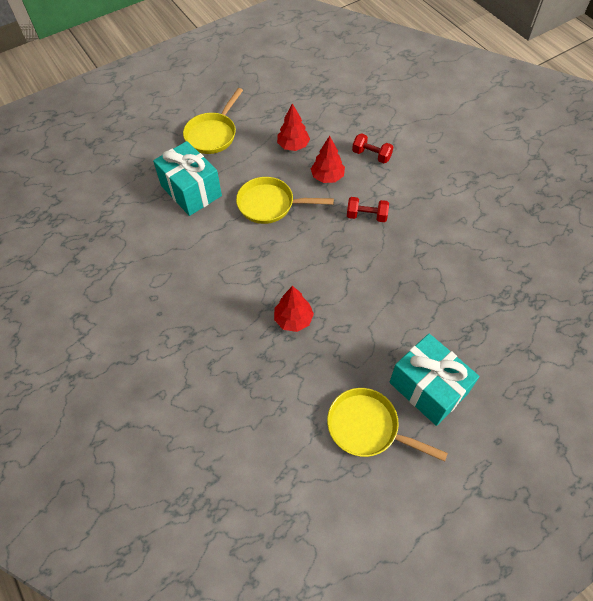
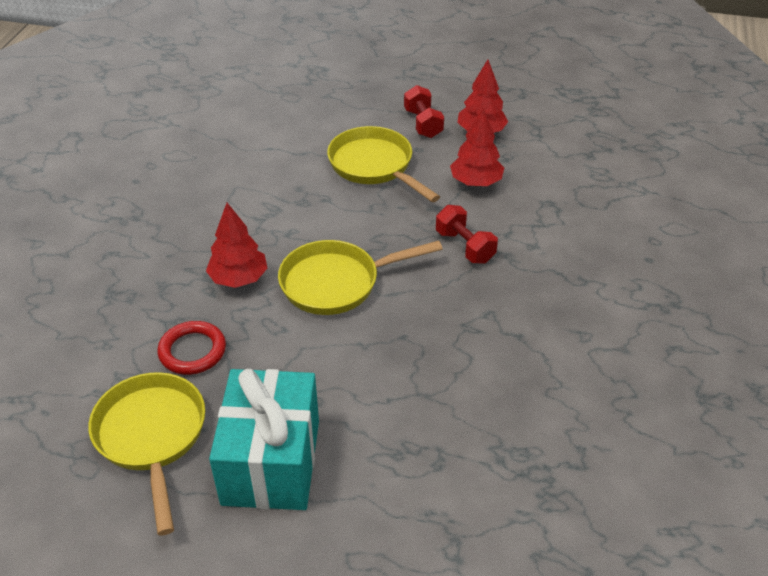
camera: 45 degrees right, 15 degrees down
(191, 191) = (316, 106): turquoise gift -> none
(212, 134) = (410, 74): yellow pan -> yellow pan (336, 283)
(326, 373) = (192, 351): none -> red ring
(371, 155) = (562, 195): red dumbbell -> red dumbbell (423, 124)

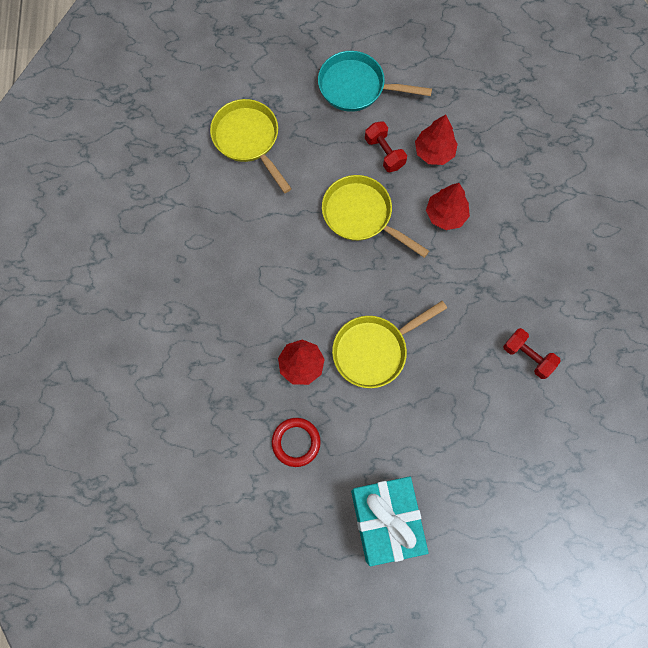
camera: 15 degrees left, 30 degrees up
(152, 436) = (299, 521): yellow pan -> yellow pan (248, 139)
(413, 73) = (356, 87): none -> turquoise pan
(465, 246) = (456, 289): red dumbbell -> red dumbbell (527, 356)

